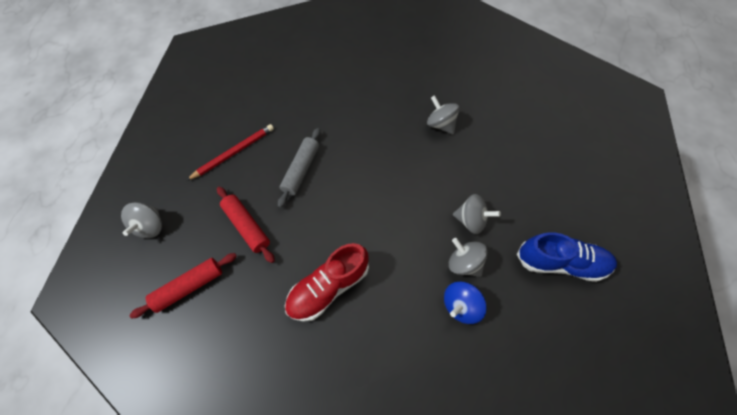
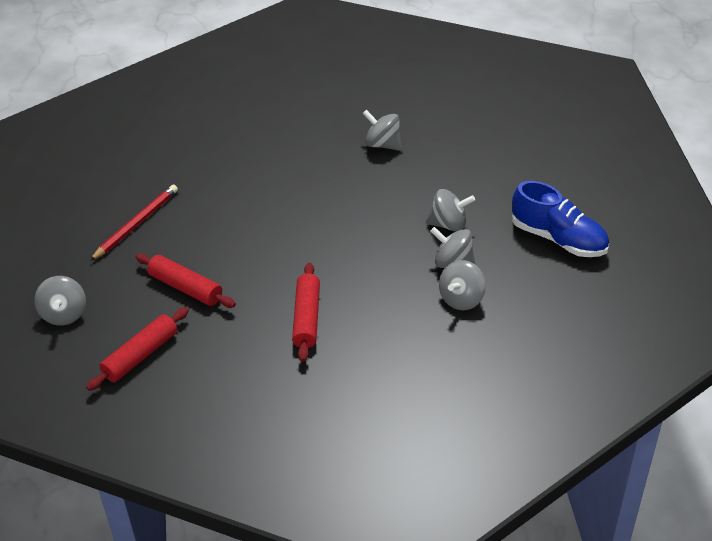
camera: 15 degrees left, 20 degrees down
(301, 170) = (229, 222): grey rolling pin -> none
(328, 287) = (307, 318): red shoe -> red rolling pin
(460, 305) = (461, 299): blue spinning top -> grey spinning top
(560, 262) = (558, 239): blue shoe -> blue shoe turned 45 degrees clockwise

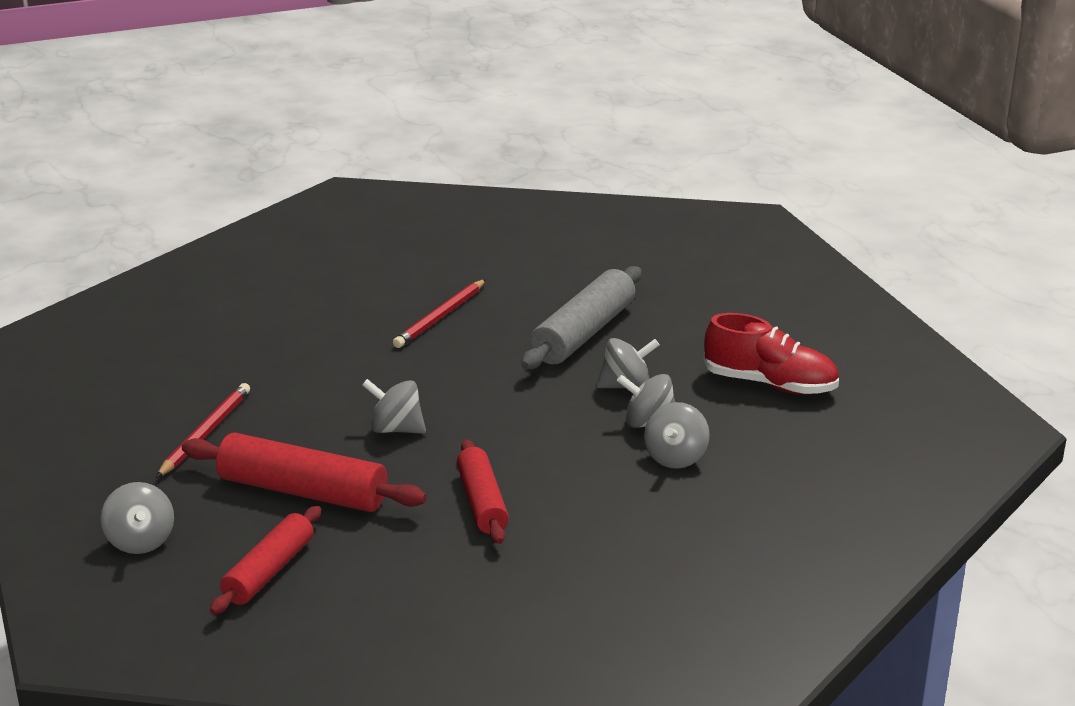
camera: 15 degrees left, 15 degrees down
(185, 288) = (302, 492): red rolling pin -> red rolling pin, size x1.52
(334, 139) = (440, 317): none -> red pencil
(382, 144) = (506, 316): grey spinning top -> grey spinning top (396, 429)
(434, 169) = (584, 333): none -> grey rolling pin
(558, 239) = (770, 384): blue shoe -> red shoe

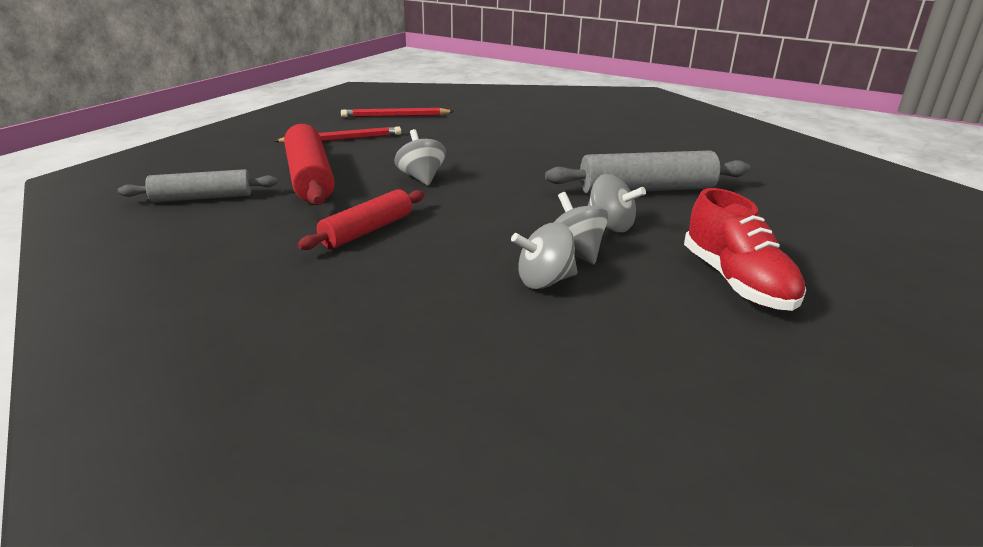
camera: 50 degrees right, 0 degrees up
(140, 541) = (205, 160): grey spinning top -> none
(269, 571) = (202, 198): red rolling pin -> grey rolling pin
(440, 317) = (573, 148): red pencil -> red pencil (395, 116)

